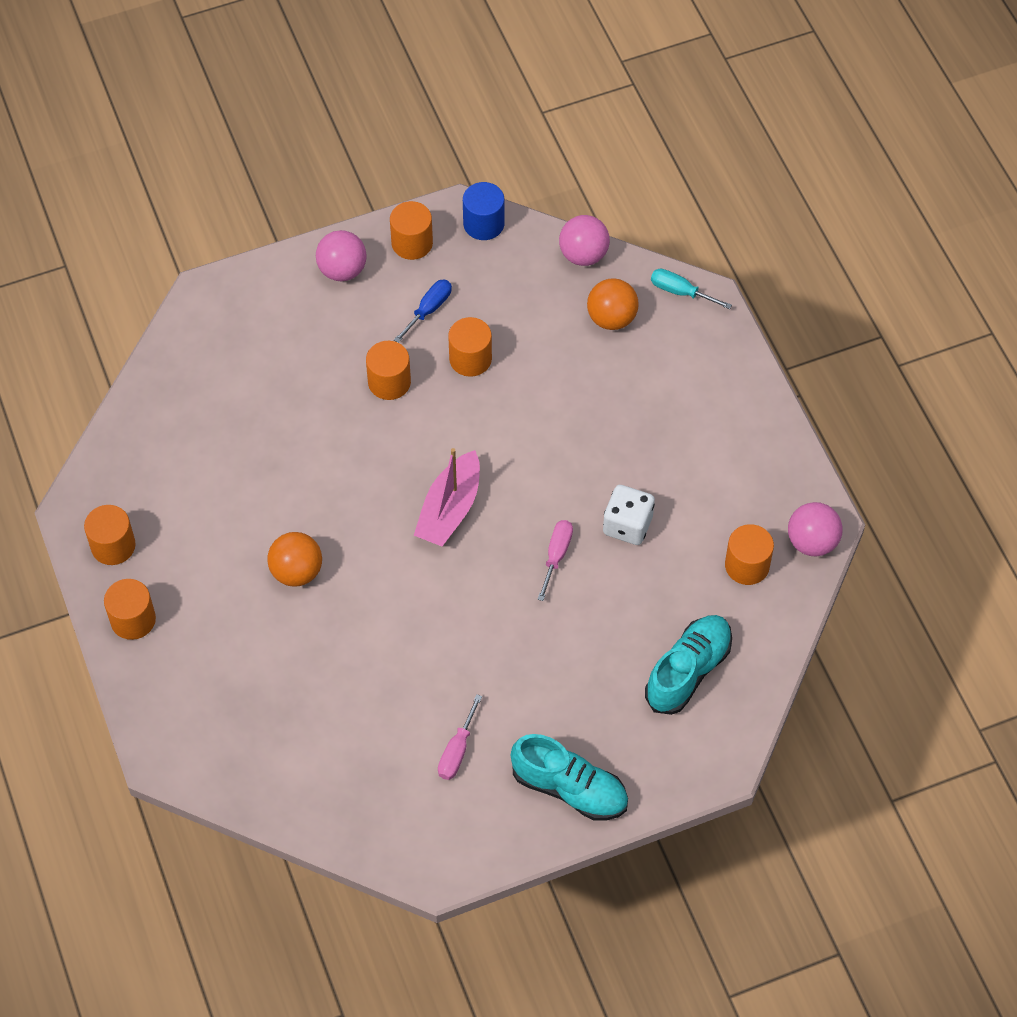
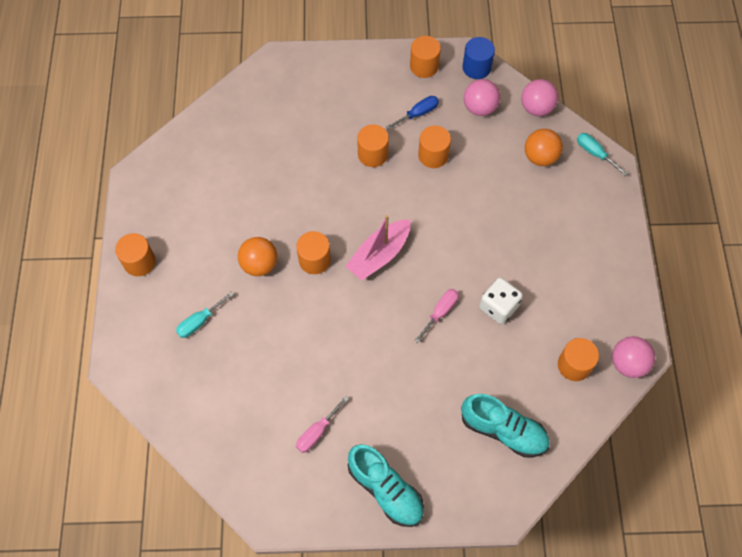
camera: 20 degrees right, 5 degrees up
(113, 546) = (148, 207): orange cylinder -> orange cylinder (314, 260)
(248, 668) = (199, 321): none -> turquoise screwdriver
(342, 270) = (371, 70): pink ball -> pink ball (479, 108)
(688, 671) = (503, 430): turquoise shoe -> turquoise shoe turned 60 degrees clockwise

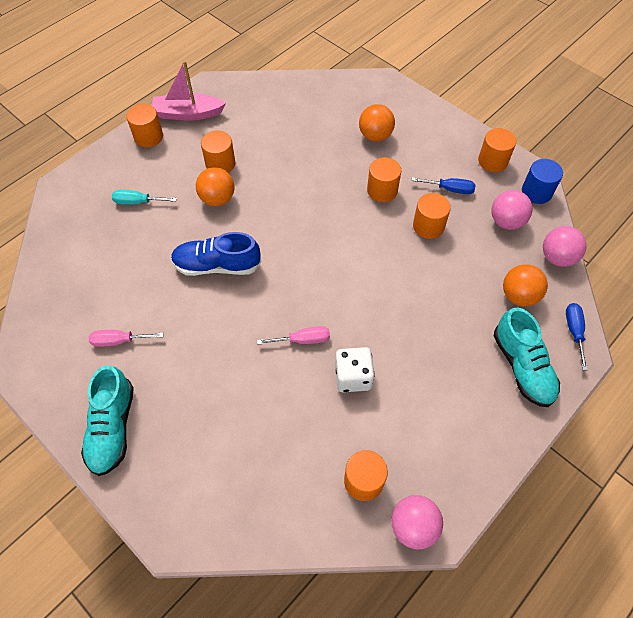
camera: 45 degrees right, 5 degrees down
(314, 260) = (257, 226): orange cylinder -> orange cylinder (220, 164)
(319, 113) = (375, 136): none -> orange ball
(321, 315) = (217, 265): none -> blue shoe
(379, 255) = (306, 261): pink boat -> pink boat (188, 114)
(503, 430) = (247, 474): turquoise shoe -> turquoise shoe (522, 366)
(595, 153) = (574, 331): turquoise screwdriver -> blue screwdriver

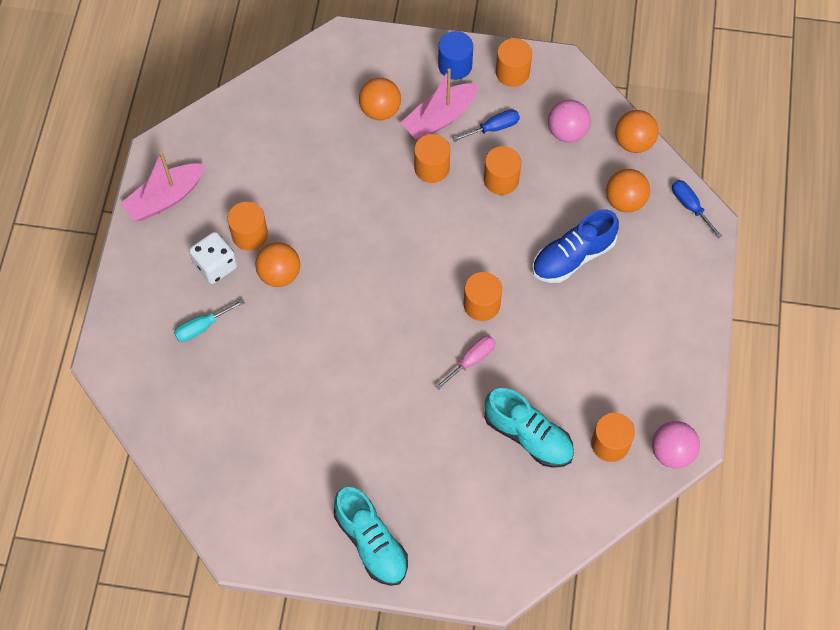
camera: 35 degrees left, 5 degrees up
(119, 341) = (308, 468): pink screwdriver -> none
(148, 137) = (147, 250): orange cylinder -> orange cylinder (481, 304)
(217, 265) = (337, 341): blue shoe -> blue shoe (573, 256)
(353, 377) = (539, 365): white dice -> white dice (215, 265)
(414, 162) = (440, 118): none -> pink boat
(522, 366) = (668, 265): turquoise shoe -> turquoise shoe (528, 435)
(536, 192) = (574, 83): blue cylinder -> blue cylinder (455, 65)
(557, 257) = (633, 142): pink ball -> orange ball

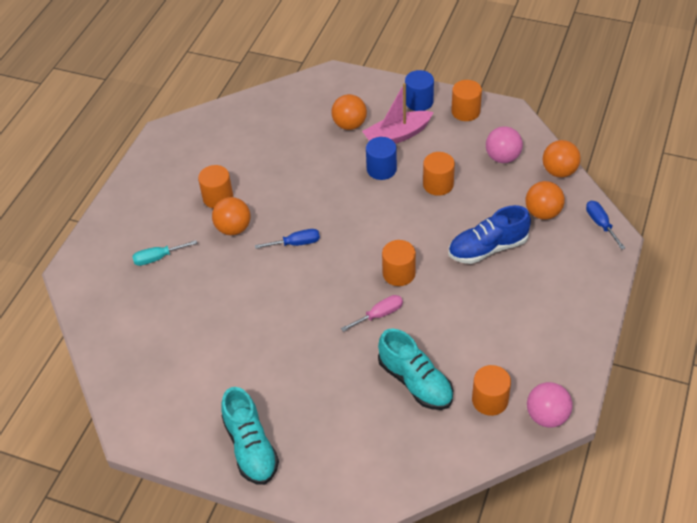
camera: 15 degrees right, 15 degrees down
(165, 198) = (159, 164): pink boat -> none
(215, 265) = (183, 216): white dice -> none
(431, 168) = (381, 169): orange cylinder -> blue cylinder
(493, 128) = (440, 148): blue screwdriver -> blue screwdriver (296, 243)

